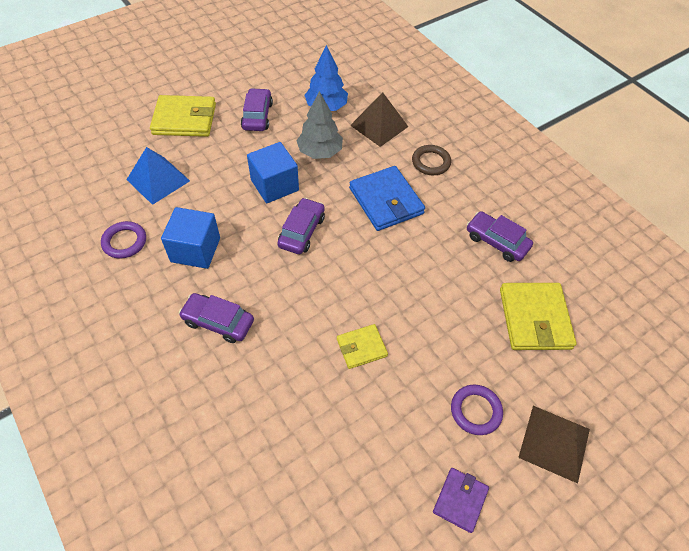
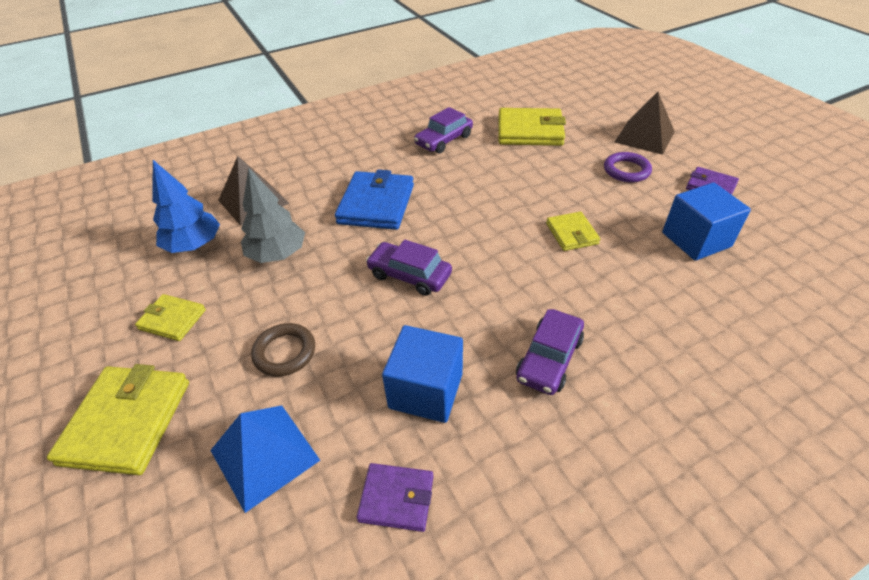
camera: 80 degrees left, 10 degrees down
(124, 242) = (396, 498): purple ring -> purple wallet
(257, 116) = (172, 319): purple car -> yellow wallet
(274, 185) = (323, 300): blue cube -> blue cube (696, 239)
(386, 201) = (376, 204): blue wallet -> blue wallet turned 60 degrees counterclockwise
(431, 162) = (328, 169): brown ring -> brown ring (284, 352)

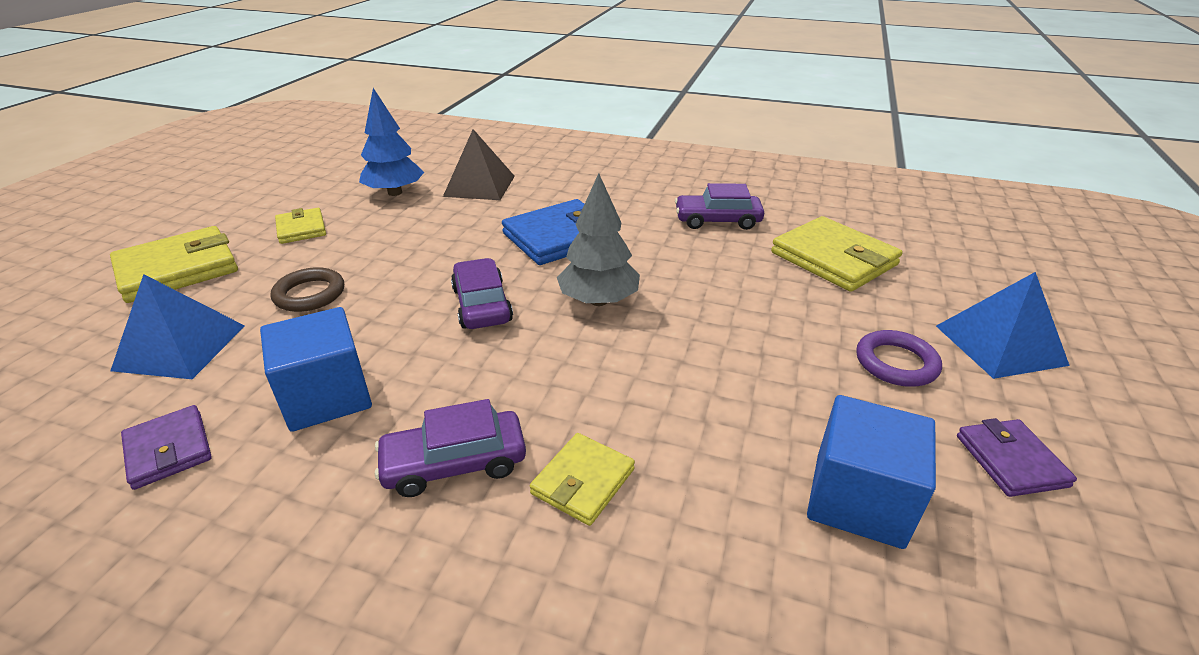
camera: 45 degrees right, 10 degrees down
(277, 254) = (427, 229): grey tree -> grey tree (599, 301)
(571, 233) = (697, 377): yellow wallet -> yellow wallet (583, 481)
(644, 137) = (999, 345): brown pyramid -> blue pyramid

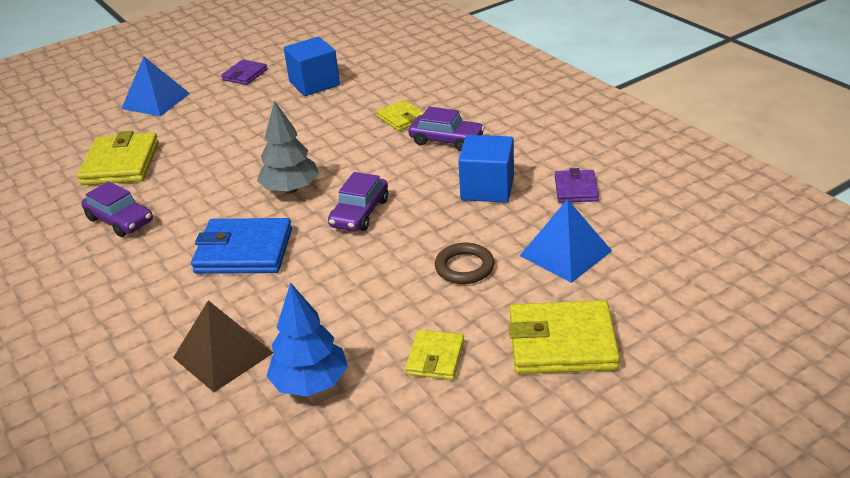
camera: 140 degrees left, 0 degrees up
(583, 481) = (401, 118): yellow wallet -> yellow wallet turned 75 degrees clockwise
(896, 363) = (212, 110): purple ring -> none

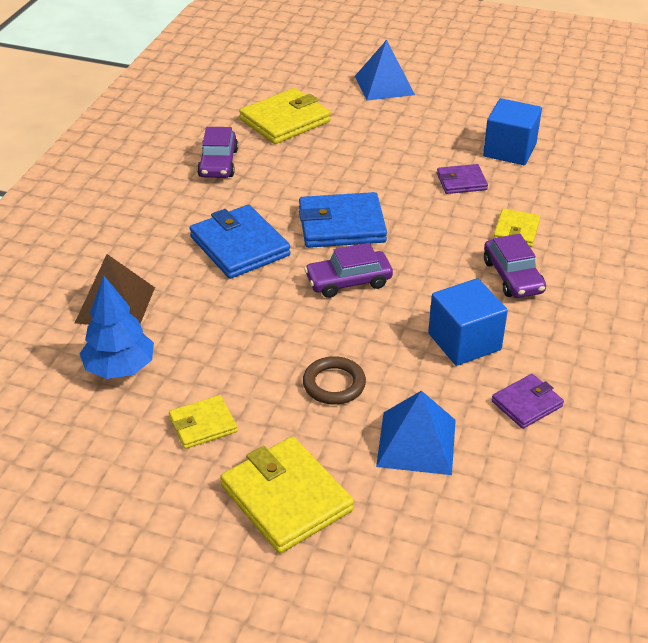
camera: 50 degrees right, 5 degrees up
(245, 75) = (476, 106): purple wallet -> purple wallet (461, 182)
(290, 189) = (341, 225): grey tree -> blue wallet

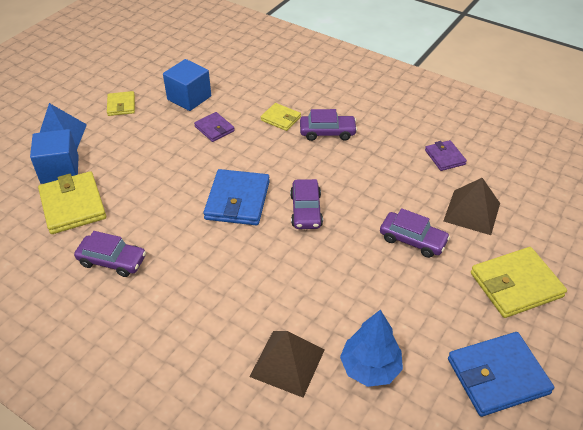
camera: 75 degrees left, 5 degrees up
(203, 424) = (442, 320): yellow wallet -> yellow wallet (121, 105)
(240, 246) = (239, 265): blue wallet -> blue wallet (497, 376)
(334, 384) = (412, 240): brown ring -> purple car
(416, 443) = (472, 212): blue pyramid -> brown pyramid
(461, 182) = (214, 129): purple wallet -> purple wallet turned 45 degrees counterclockwise
(464, 342) = (384, 169): blue cube -> blue cube (60, 169)

